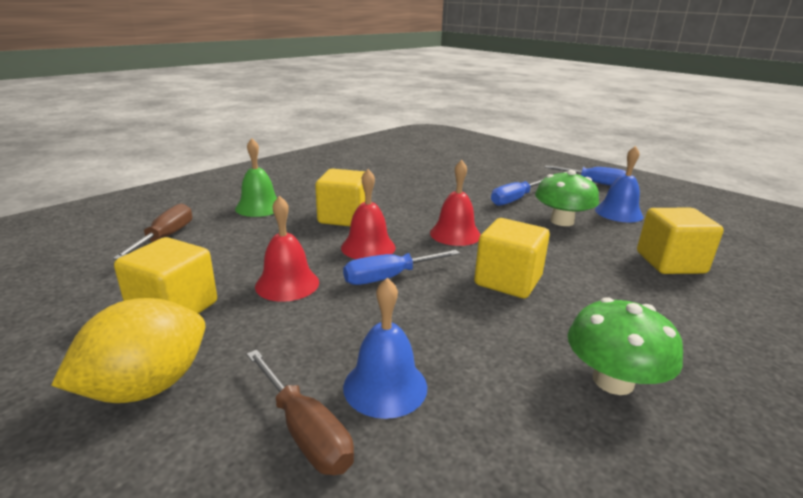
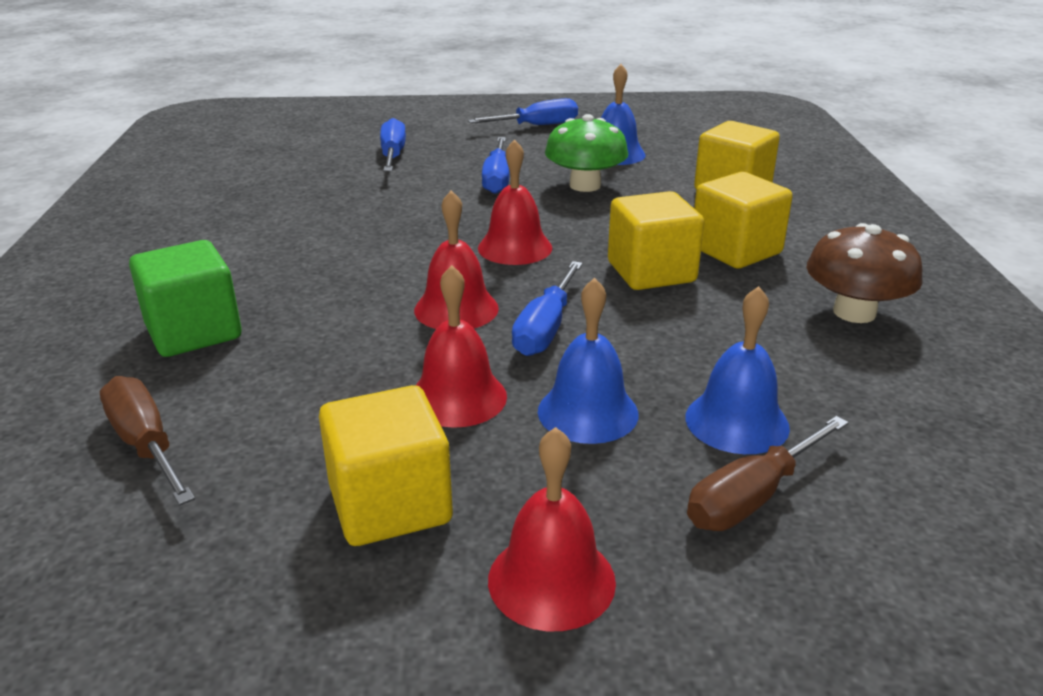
camera: 45 degrees left, 5 degrees up
(147, 387) = (551, 580): yellow lemon -> red bell
(259, 207) = (194, 332): green bell -> green cube
(304, 431) = (752, 497): brown screwdriver -> brown screwdriver turned 135 degrees clockwise
(323, 327) = (588, 412): none -> blue bell
(344, 217) = (350, 288): yellow cube -> yellow cube (735, 250)
(481, 171) = (393, 155): none -> blue screwdriver
(613, 381) = (854, 312): green mushroom -> brown mushroom

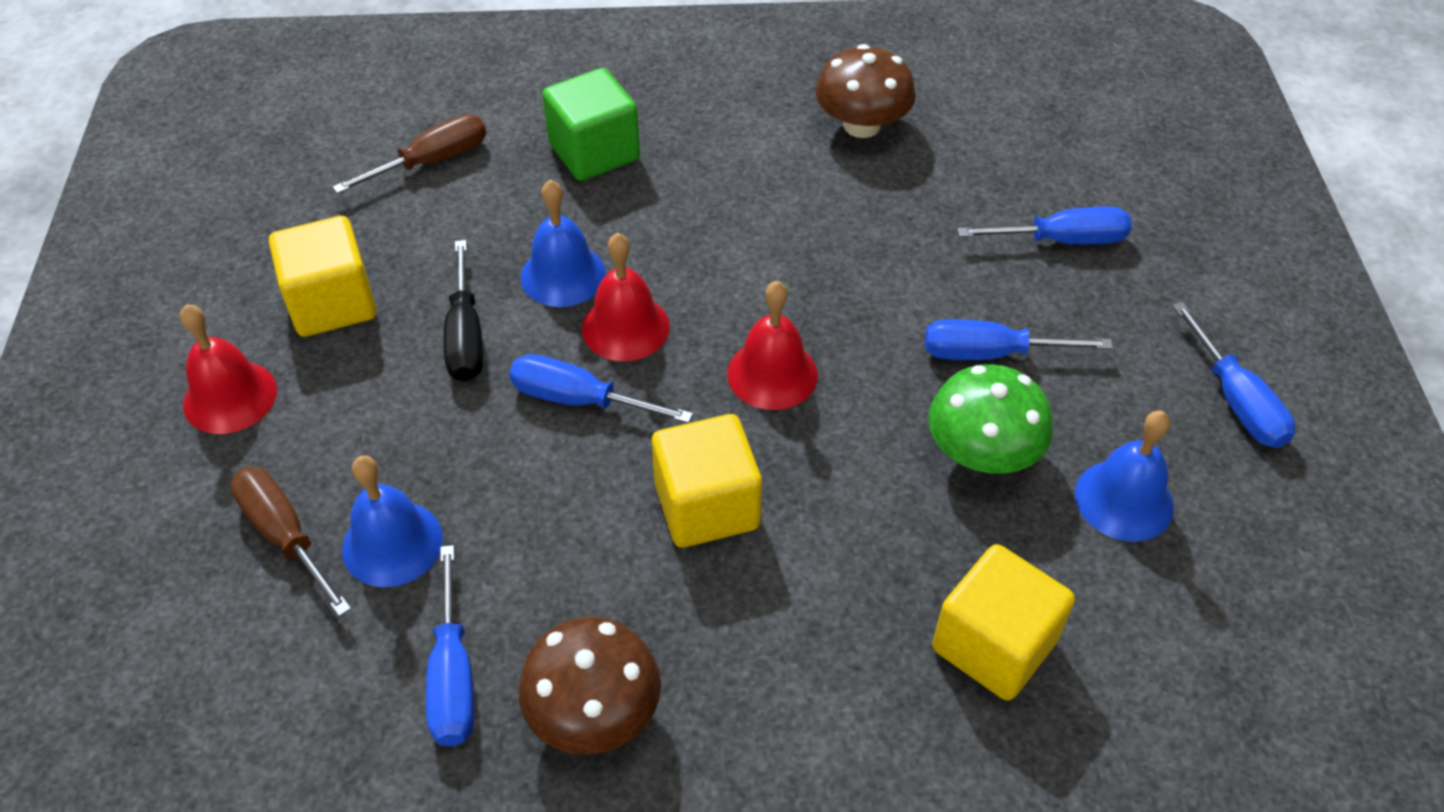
camera: 90 degrees right, 20 degrees up
(231, 210) = (861, 125): none -> brown mushroom
(457, 397) = (465, 335): red bell -> black screwdriver
(588, 412) = (427, 428): blue bell -> blue bell (563, 275)
(735, 250) = (770, 610): yellow cube -> none
(858, 376) = (453, 675): none -> blue screwdriver

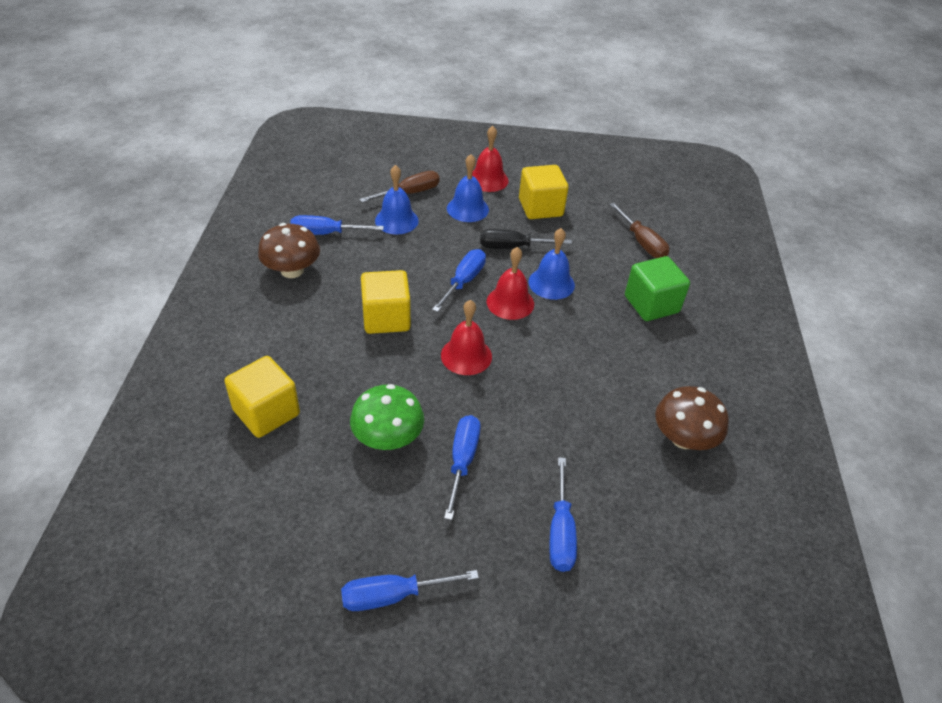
camera: 95 degrees right, 5 degrees down
(1124, 500) = (334, 500): blue bell -> blue bell (467, 209)

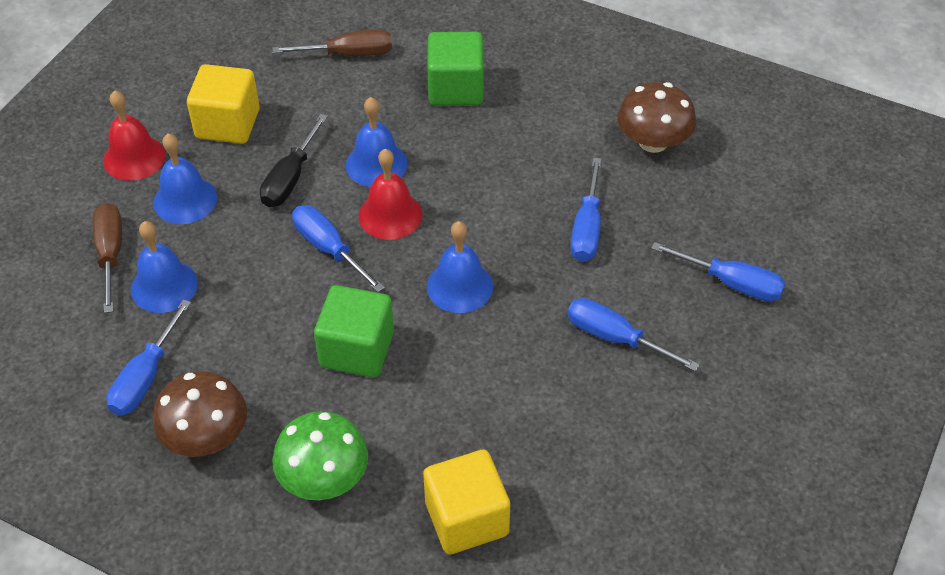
camera: 65 degrees left, 5 degrees up
(386, 318) = (357, 349): yellow cube -> green cube
(388, 437) = (556, 399): green mushroom -> green mushroom (324, 477)
(394, 595) = (763, 447): blue screwdriver -> blue screwdriver (587, 228)
(466, 355) = (459, 286): red bell -> blue bell

